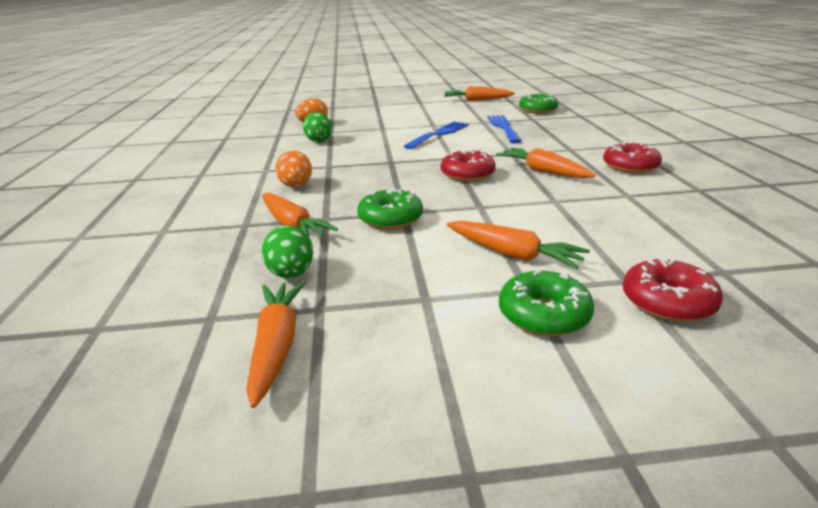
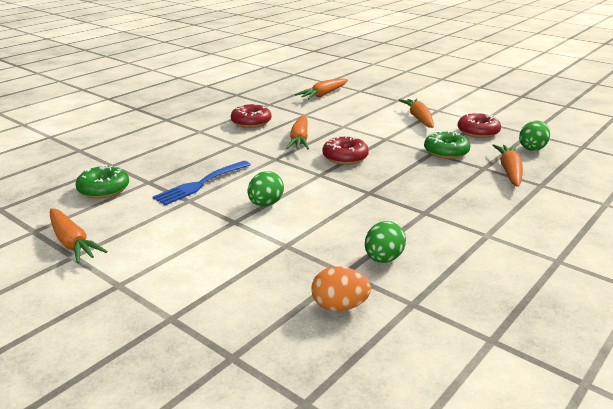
camera: 135 degrees left, 0 degrees up
(276, 346) = (557, 130): orange carrot -> orange carrot (323, 95)
(296, 186) = (477, 202): orange egg -> none
(438, 134) = (265, 204): blue fork -> green egg
(544, 315) = (447, 104): green donut -> none
(667, 302) = (400, 93): red donut -> red donut (478, 132)

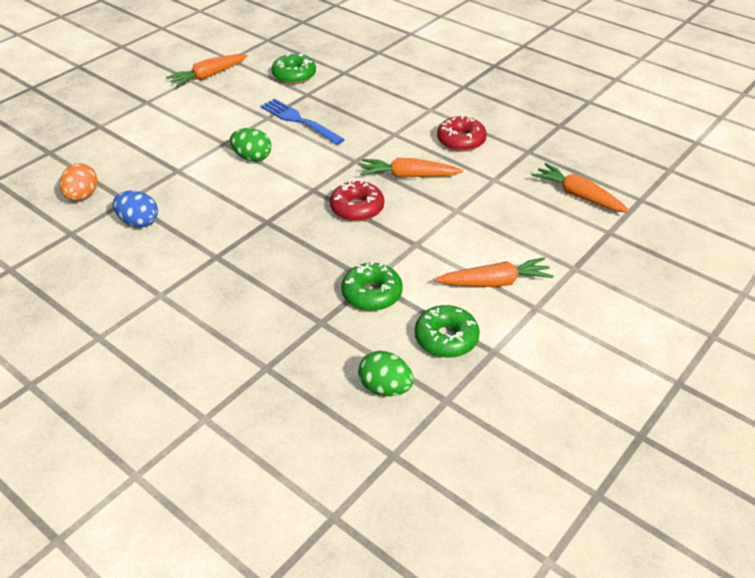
camera: 90 degrees right, 15 degrees up
(383, 259) = (139, 222): green egg -> blue egg
(478, 132) = (446, 338): red donut -> green donut
(509, 171) = (308, 345): orange carrot -> none

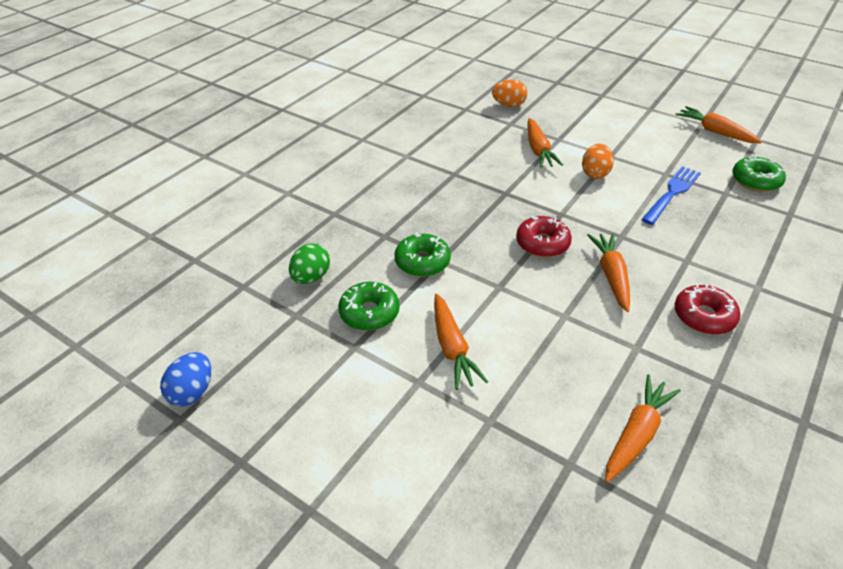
camera: 85 degrees right, 0 degrees up
(139, 222) = (485, 133): blue egg -> blue egg (192, 392)
(193, 187) = (538, 150): none -> orange carrot
(252, 158) = (595, 173): green egg -> orange egg

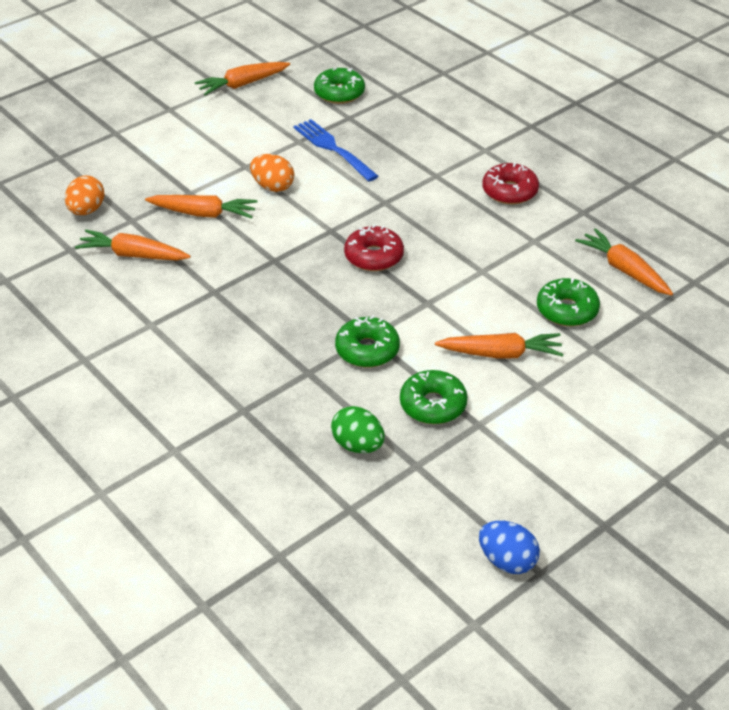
camera: 75 degrees left, 0 degrees up
(540, 390) = (567, 310): none -> green donut
(611, 276) = (439, 226): orange carrot -> orange carrot (133, 255)

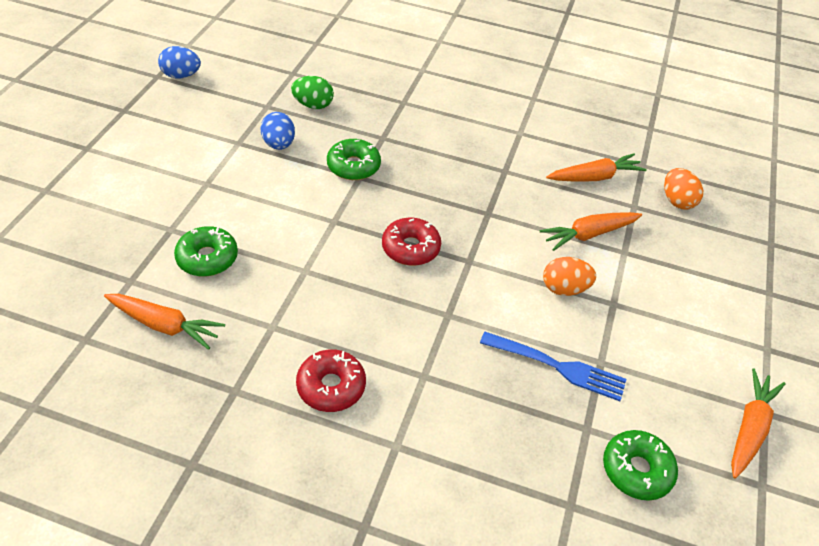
camera: 145 degrees right, 5 degrees up
(433, 405) = (279, 144): green donut -> blue egg
(501, 354) = (247, 198): orange carrot -> none

